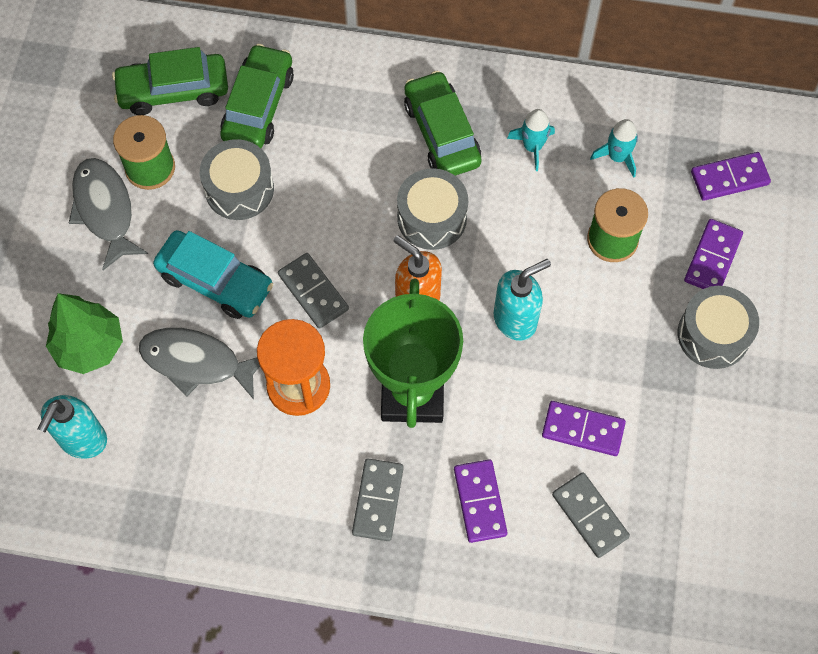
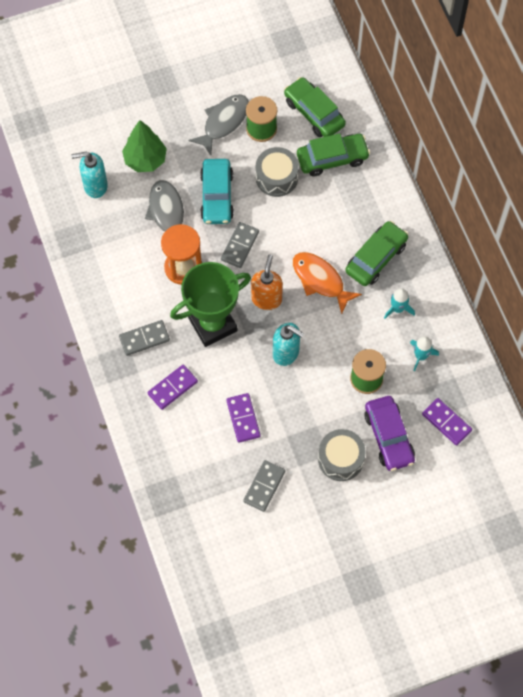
camera: 60 degrees right, 0 degrees up
(432, 218) = (320, 280): grey drum -> orange fish
(589, 516) = (196, 445): grey domino -> grey domino (264, 486)
(712, 258) = (388, 437): purple domino -> purple car

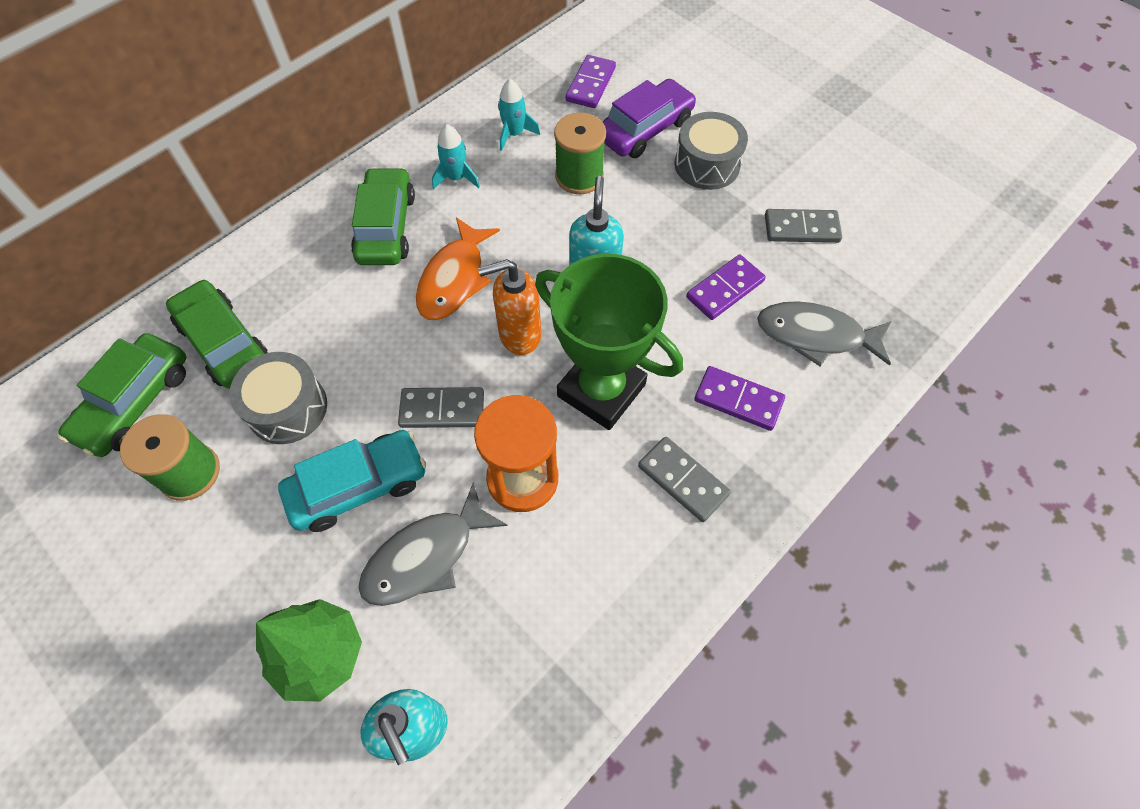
camera: 115 degrees left, 5 degrees down
(223, 122) = (191, 544): grey fish -> grey fish (815, 335)
(376, 258) = (386, 227): green car -> green car turned 75 degrees clockwise

